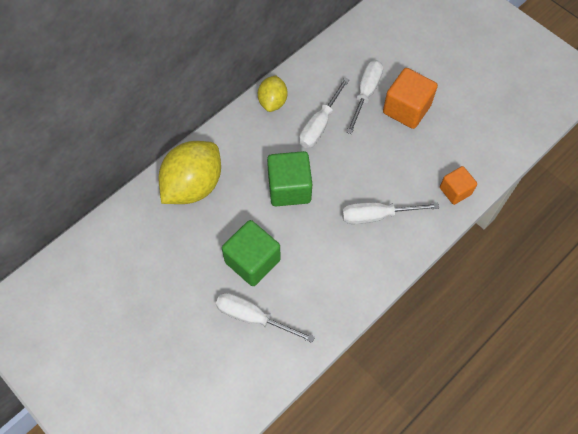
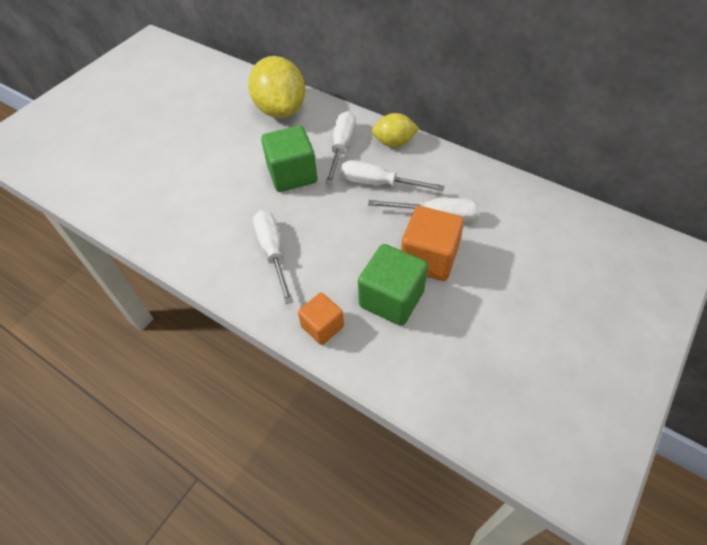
camera: 80 degrees right, 10 degrees down
(193, 185) = (281, 110): yellow lemon -> yellow lemon turned 45 degrees clockwise
(252, 261) = (207, 164): green cube -> green cube (391, 298)
(253, 317) = (148, 175): white screwdriver -> white screwdriver (342, 147)

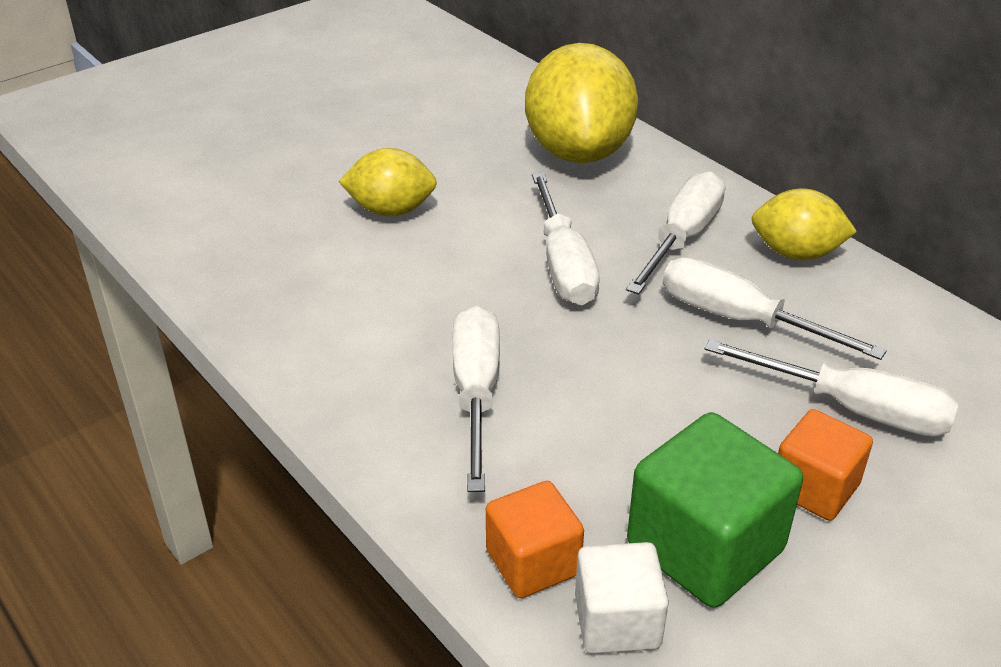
camera: 15 degrees right, 15 degrees down
(201, 164) = (391, 210): none -> yellow lemon
(292, 174) = (564, 265): green cube -> white screwdriver
(365, 343) = (617, 621): none -> white cube
(429, 258) = (814, 488): orange cube -> orange cube, size x0.62

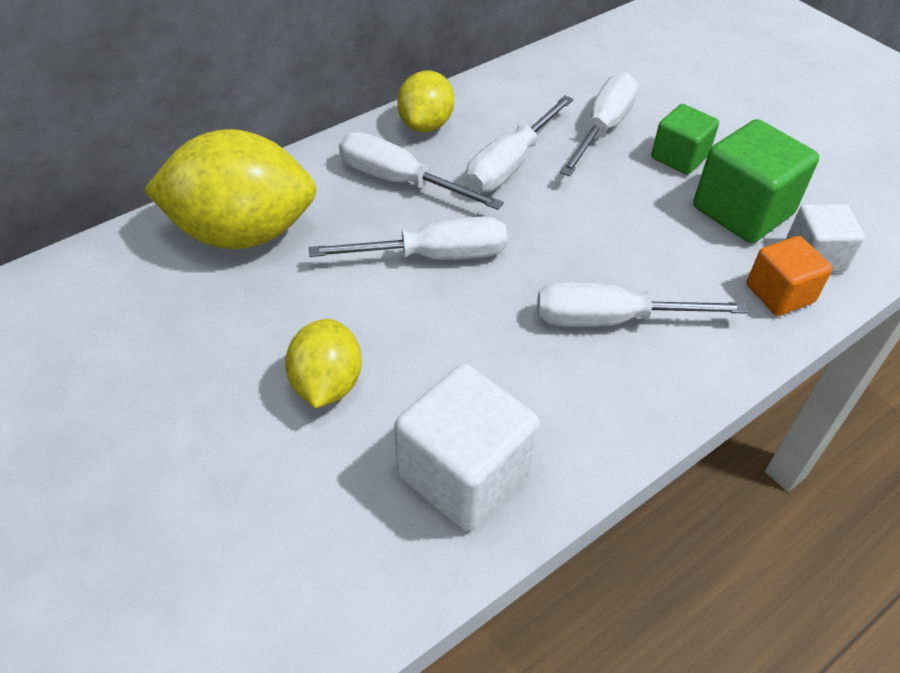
camera: 90 degrees left, 10 degrees up
(284, 287) = (463, 474): none -> white cube
(814, 488) = (679, 157): orange cube -> green cube

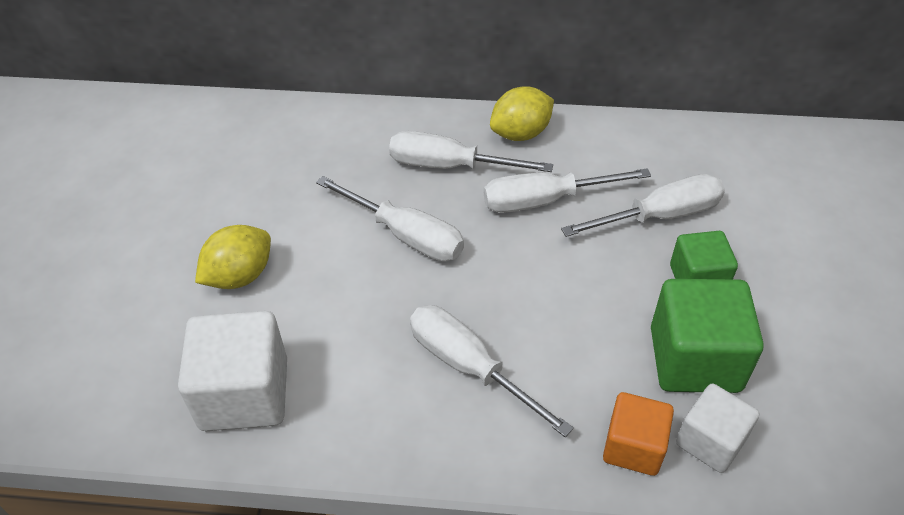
camera: 45 degrees right, 0 degrees up
(242, 233) = (309, 142): yellow lemon -> none
(400, 181) = (449, 166): white screwdriver -> white screwdriver turned 60 degrees counterclockwise

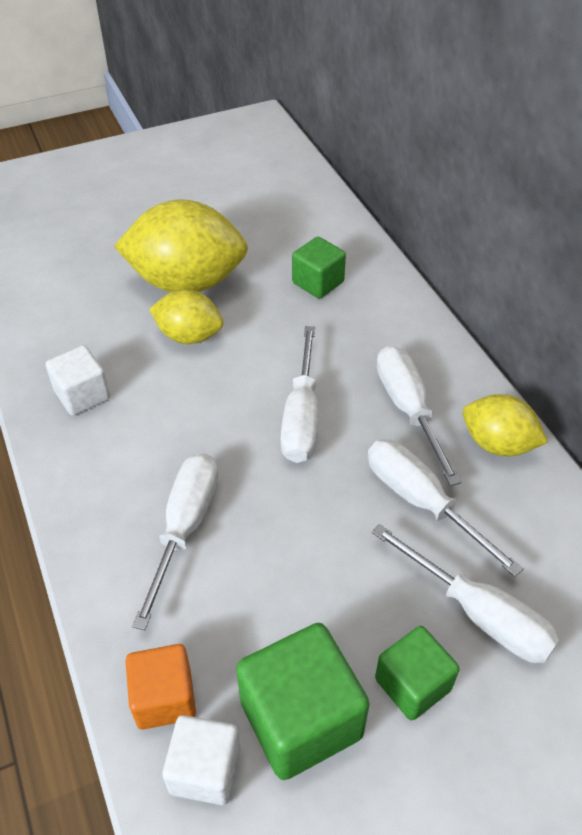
camera: 60 degrees right, 0 degrees up
(163, 249) = (187, 282): none -> yellow lemon
(244, 394) = (82, 395): white cube -> white cube, size x0.62
(257, 156) = (318, 282): none -> green cube

